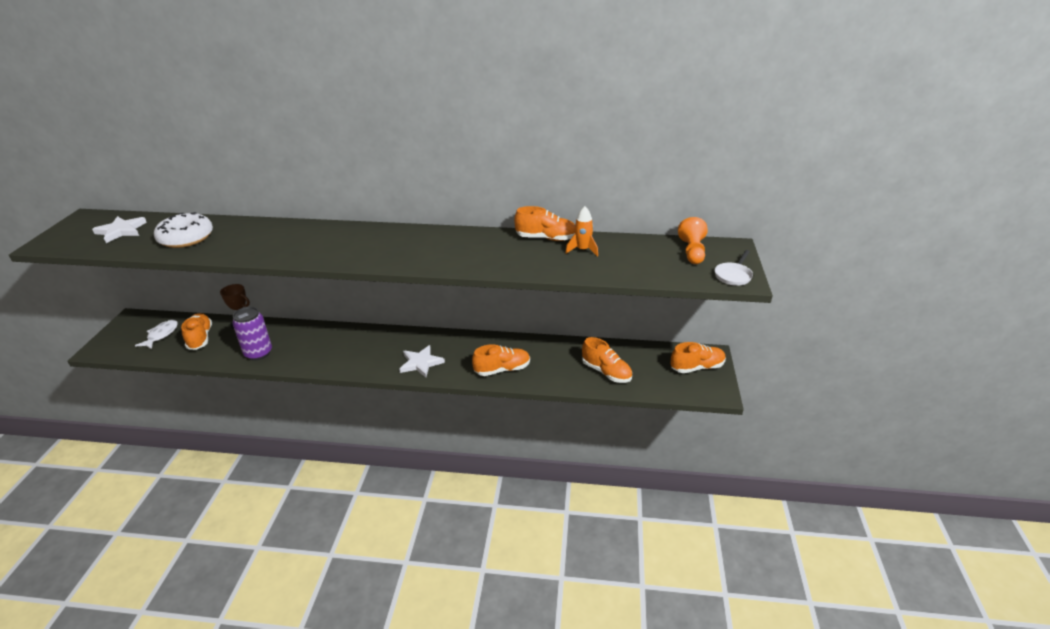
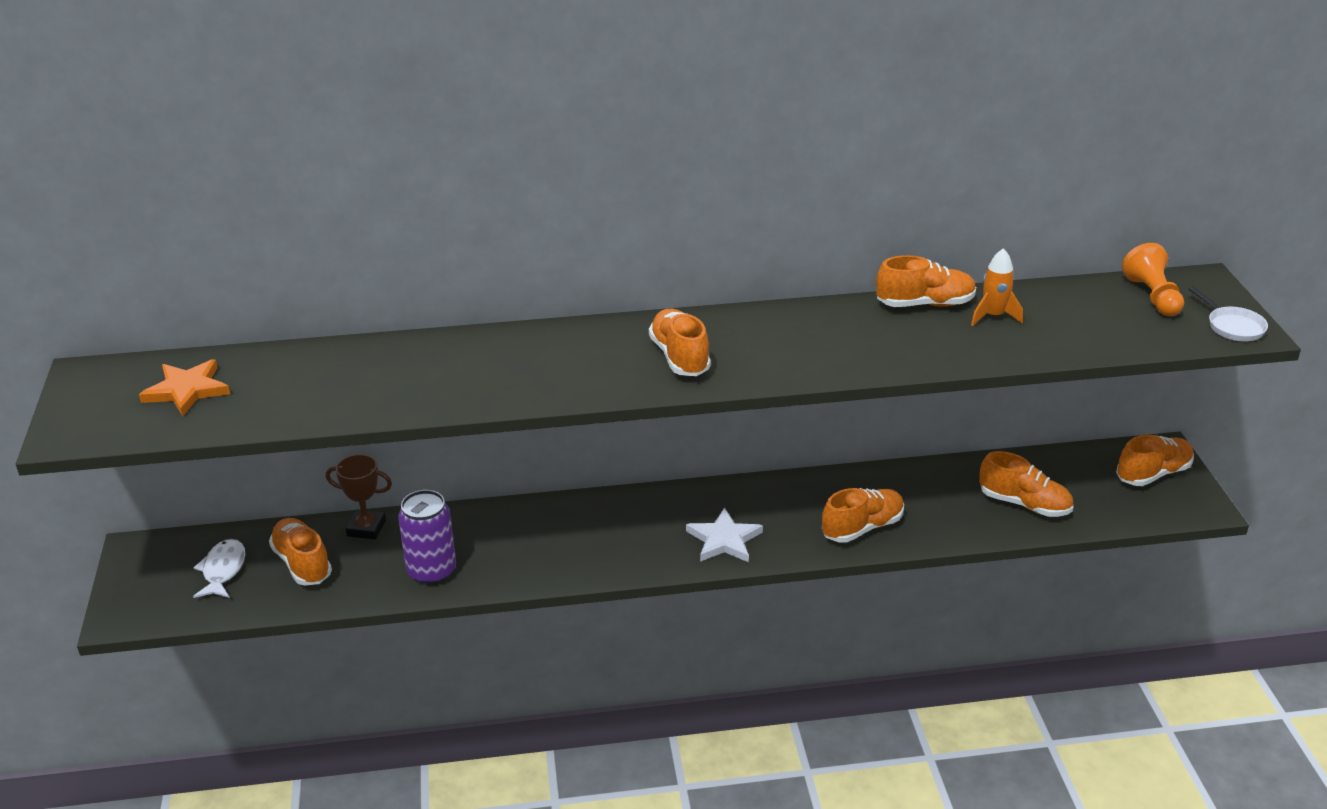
camera: 15 degrees left, 0 degrees up
(121, 231) = (187, 390): white star -> orange star
(186, 238) = (323, 386): white donut -> none
(382, 248) = (679, 357): none -> orange shoe
(733, 275) = (1232, 326): white pan -> white pan turned 45 degrees counterclockwise

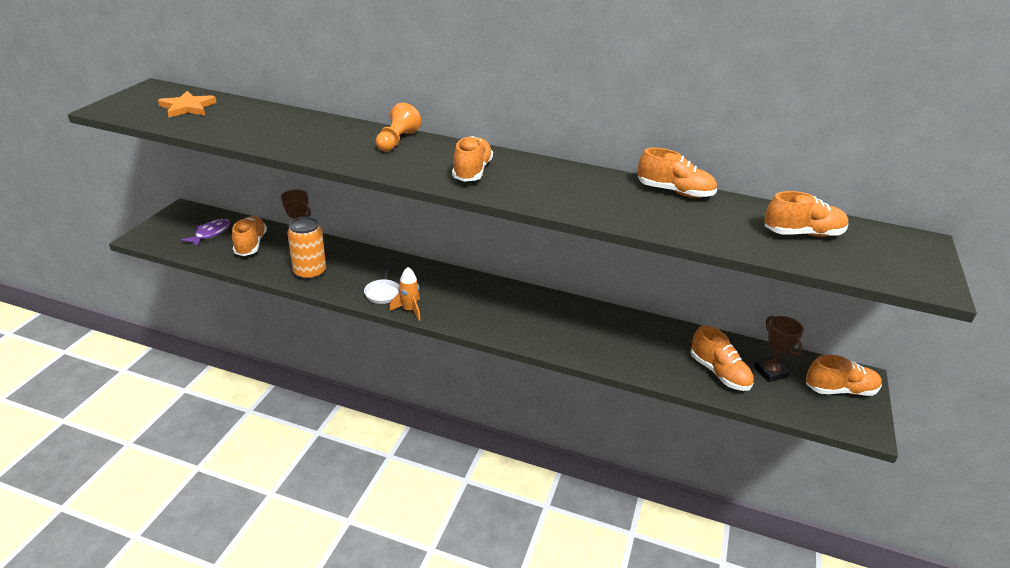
camera: 25 degrees right, 0 degrees up
(223, 570) = (210, 233): white fish -> purple fish
(431, 571) = (310, 273): purple can -> orange can
(724, 540) = (491, 318): white star -> none
(862, 528) = (588, 345): orange shoe -> orange shoe (802, 233)
(993, 316) = (719, 213): orange rocket -> orange rocket (409, 310)
(1073, 481) = (770, 372): none -> brown trophy
(1152, 296) = (866, 238): orange pawn -> orange pawn (397, 141)
(1232, 326) = (922, 278): white pan -> white pan (383, 293)

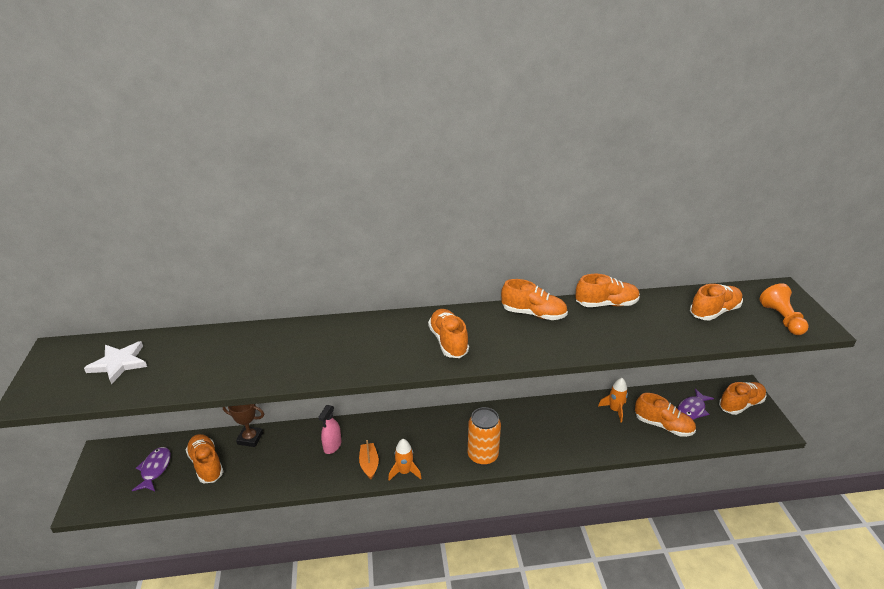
camera: 25 degrees left, 0 degrees up
(188, 107) = (119, 363): orange star -> white star
(310, 273) = (288, 472): orange can -> orange can (482, 455)
(363, 268) = (332, 446): none -> pink spray bottle
(383, 293) = (369, 464): white pan -> orange boat
(397, 141) = (357, 331): orange pawn -> orange pawn (781, 319)
(583, 177) = (533, 314): none -> orange shoe
(673, 340) = (614, 410): none -> orange rocket
(770, 372) = (692, 409): brown trophy -> purple fish

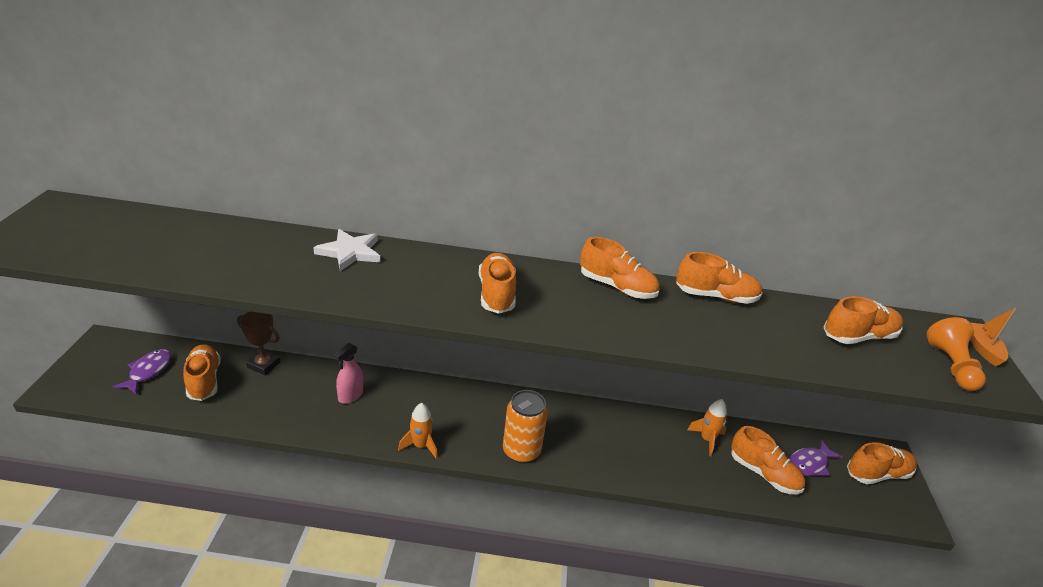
camera: 10 degrees right, 0 degrees up
(119, 363) = (114, 233): white star -> white star (350, 252)
(369, 464) = (383, 426): orange boat -> orange boat (982, 349)

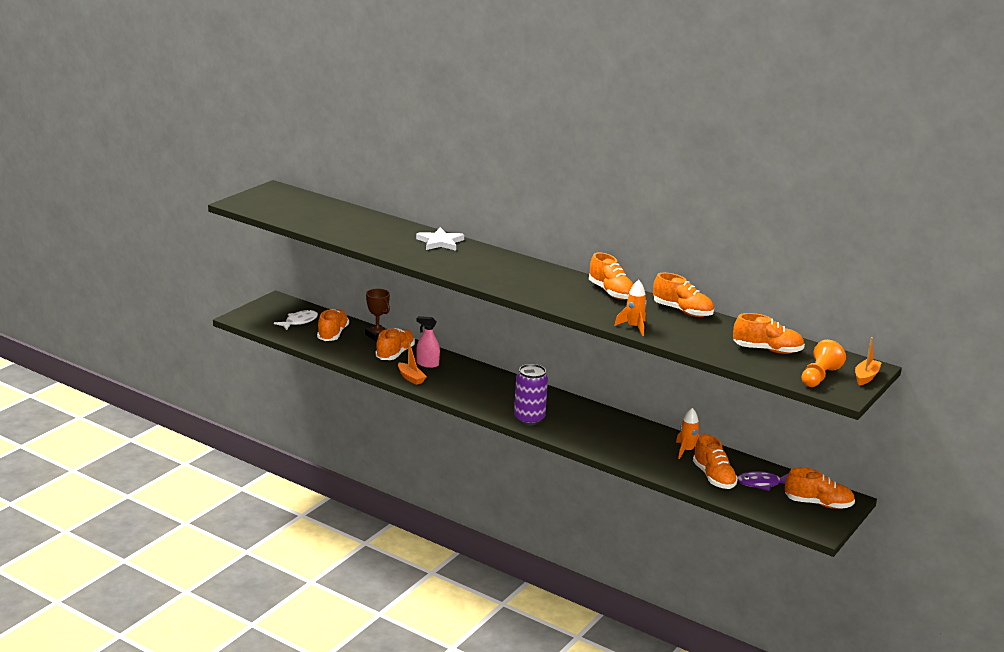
camera: 30 degrees right, 10 degrees down
(148, 371) = (299, 322): purple fish -> white fish
(343, 428) = (411, 378): none -> orange boat
(350, 395) = (427, 364): pink spray bottle -> pink spray bottle turned 45 degrees clockwise
(420, 445) = (458, 399): orange rocket -> orange rocket (633, 327)
(496, 294) = (519, 279): orange shoe -> orange shoe (395, 354)
(521, 451) = (529, 419): orange can -> purple can

